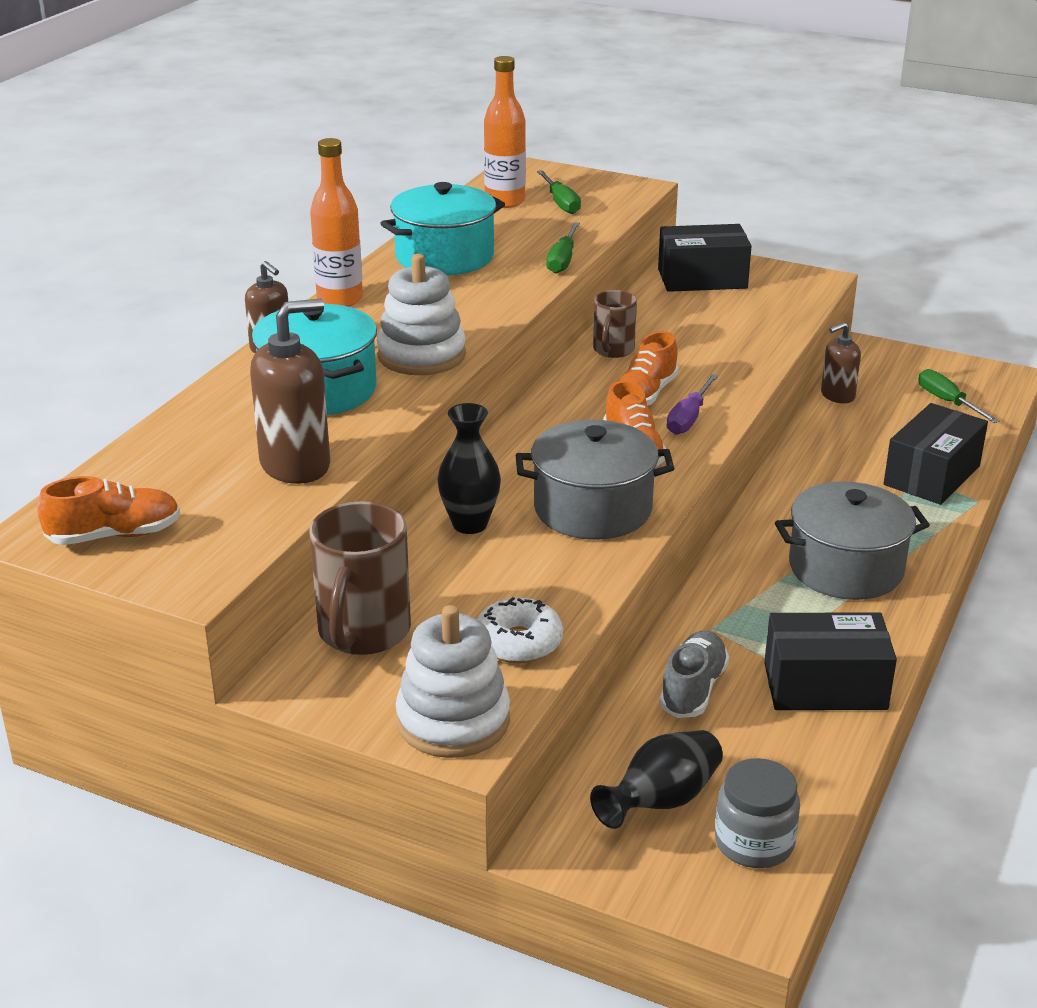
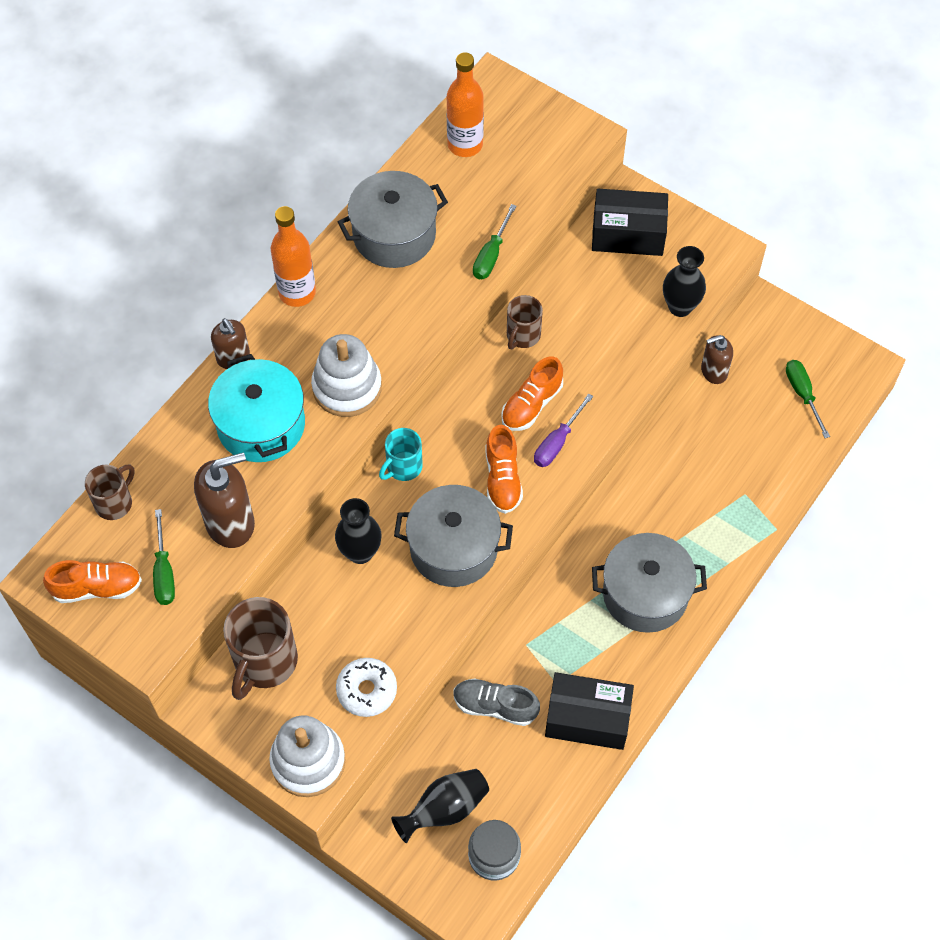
camera: 10 degrees right, 30 degrees up
(131, 464) = (115, 502): none -> brown mug
(444, 257) = (394, 235): turquoise pot -> grey pot
(503, 453) = (403, 467): none -> turquoise mug
(561, 203) = (513, 154): green screwdriver -> green screwdriver (164, 572)
(693, 689) = (495, 706): grey shoe -> grey shoe turned 105 degrees counterclockwise
(785, 317) = (680, 307): none -> black vase
(931, 475) = (752, 491): black box -> none

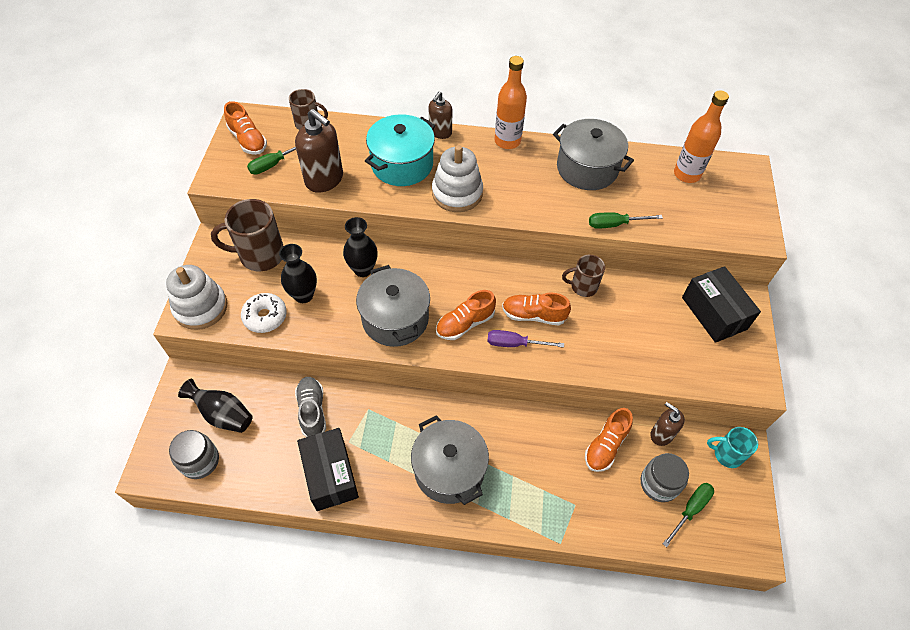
camera: 60 degrees right, 5 degrees down
(403, 467) = (438, 265): turquoise mug -> turquoise mug (726, 454)
(680, 307) = (682, 373): black vase -> black vase (303, 295)
(698, 430) = (605, 446): none -> orange shoe
(763, 405) = (659, 483): none -> grey jar

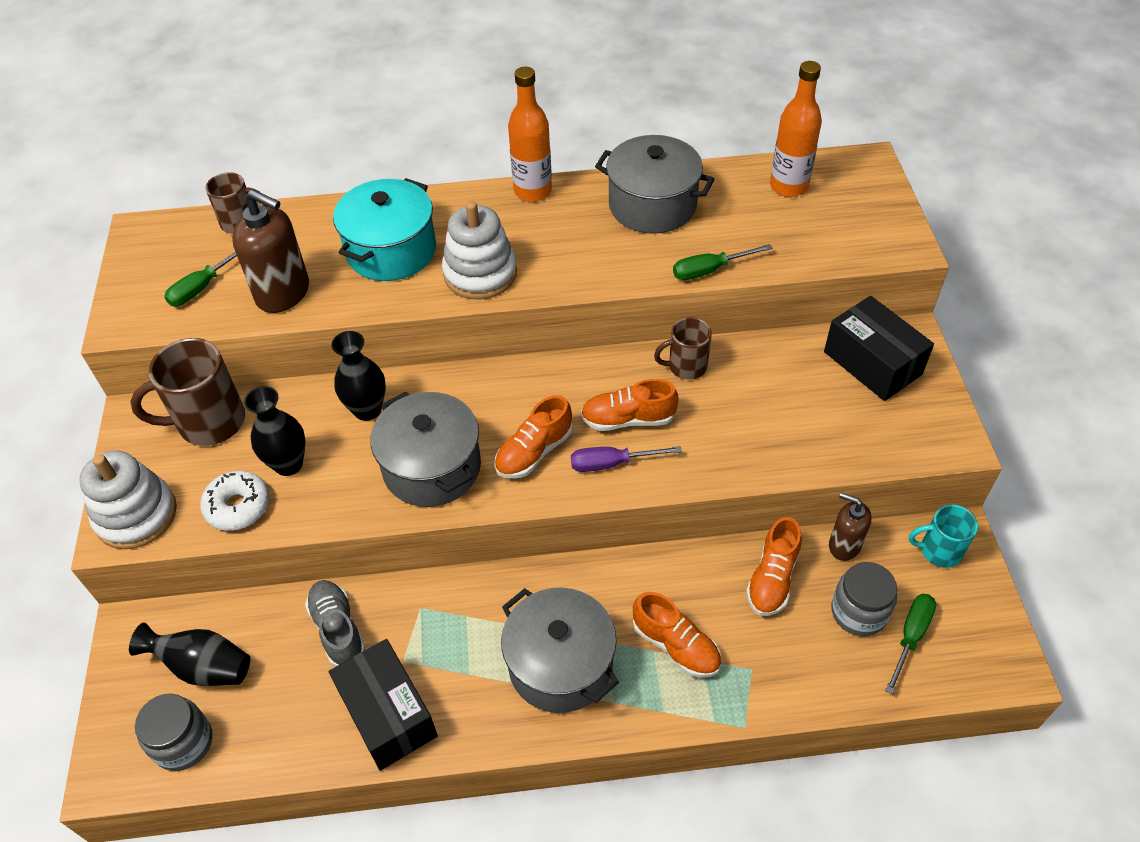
camera: 10 degrees left, 5 degrees down
(248, 140) = (156, 262): orange shoe -> orange shoe (676, 645)
(440, 132) = (435, 197): brown soap dispenser -> none

